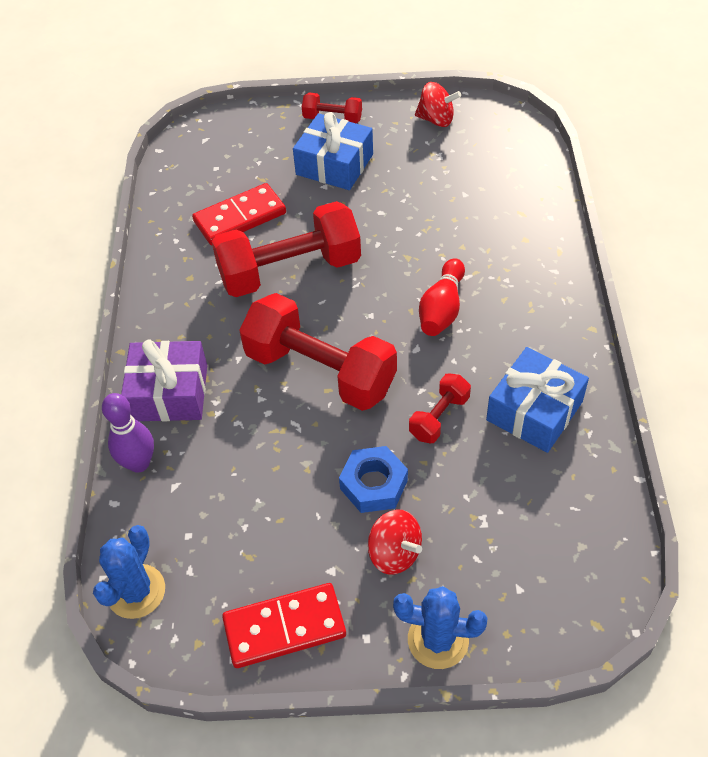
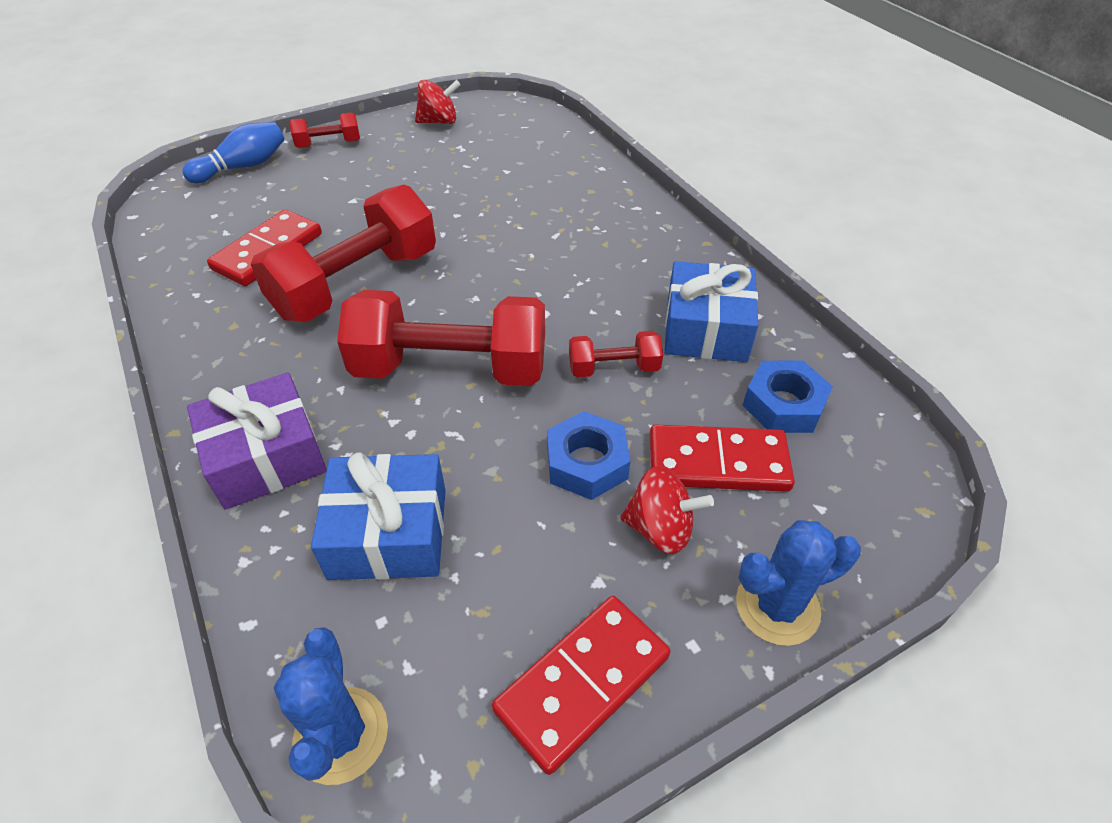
camera: 30 degrees left, 5 degrees down
(139, 463) = (262, 557): purple bowling pin -> none
(256, 124) = (243, 167): none -> blue bowling pin
(334, 164) = (353, 180): blue gift -> blue gift (388, 533)
(439, 417) = (614, 368): red dumbbell -> red dumbbell turned 75 degrees clockwise
(442, 309) = (549, 270): red bowling pin -> none
(467, 523) = (718, 462): none -> red domino
(550, 499) = (783, 405): none -> blue nut

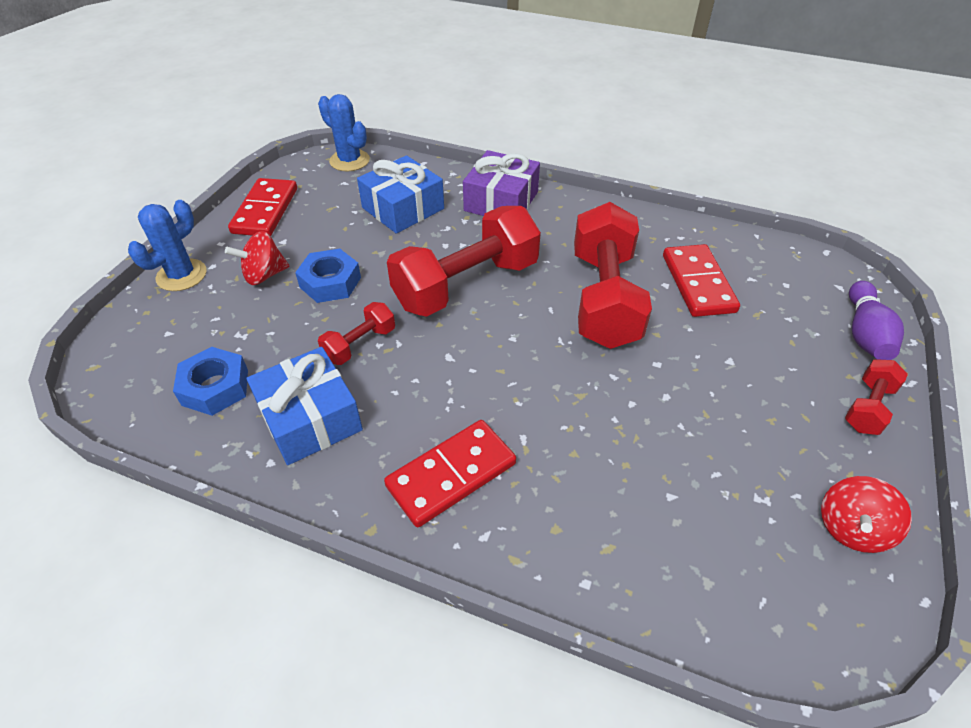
camera: 140 degrees right, 0 degrees up
(243, 167) = (864, 333): blue bowling pin -> purple bowling pin
(718, 462) = (247, 324): red domino -> red domino (451, 475)

